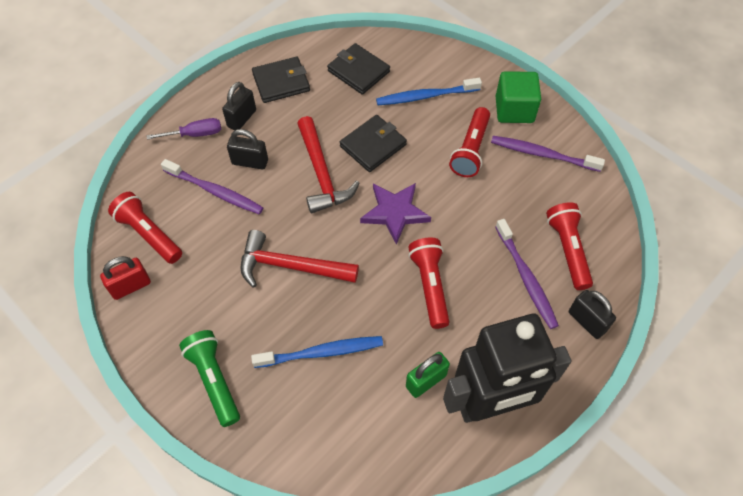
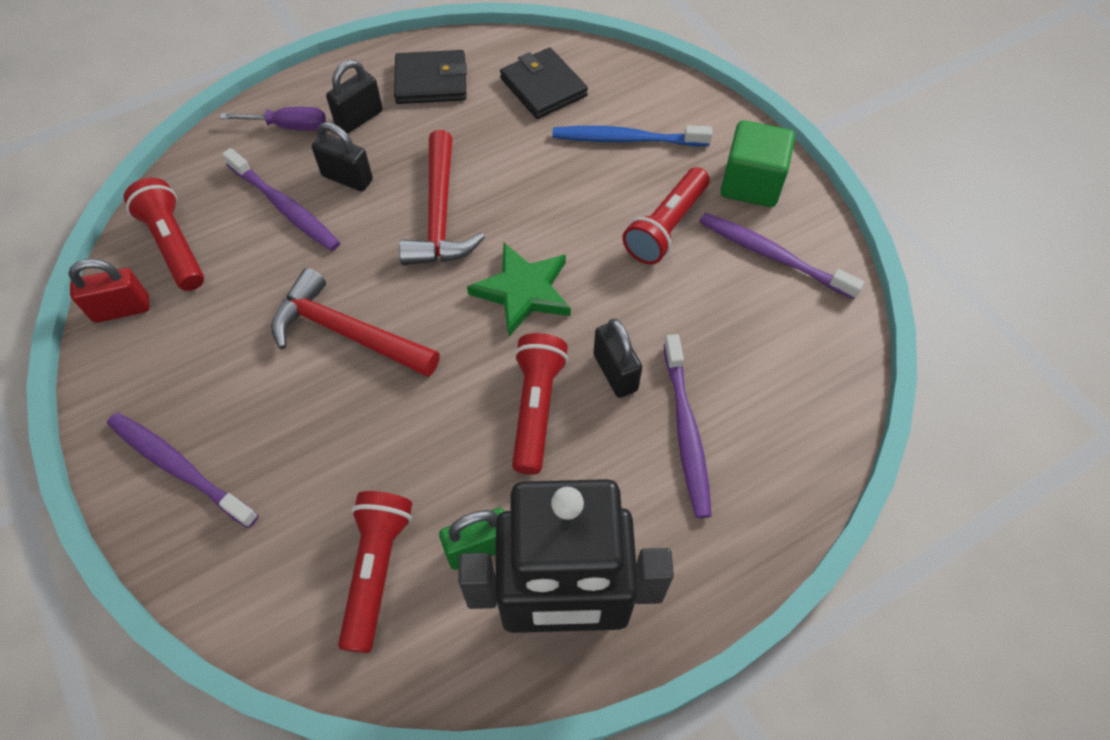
camera: 15 degrees right, 0 degrees up
(214, 380) = (179, 467): green flashlight -> purple toothbrush
(322, 352) = (344, 466): blue toothbrush -> none
(373, 145) = (526, 191): black wallet -> none
(395, 212) = (523, 291): purple star -> green star
(568, 250) = (765, 404): red flashlight -> red flashlight (376, 570)
(587, 321) = (759, 521): black padlock -> black padlock (615, 372)

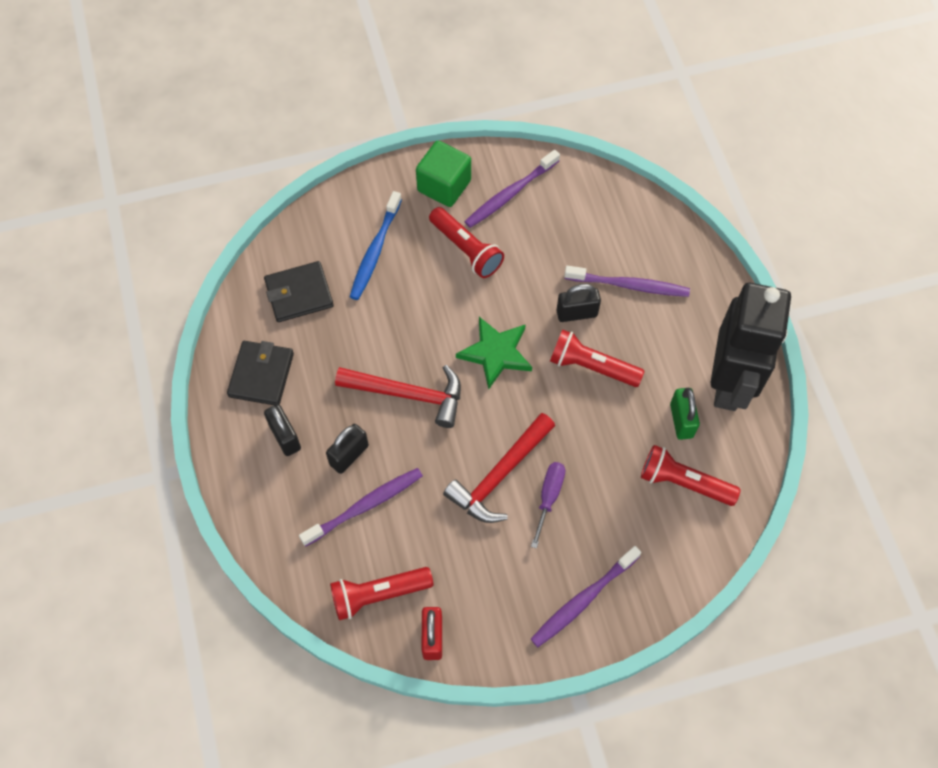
camera: 75 degrees left, 5 degrees up
(289, 126) = (275, 493): purple screwdriver -> purple screwdriver (549, 497)

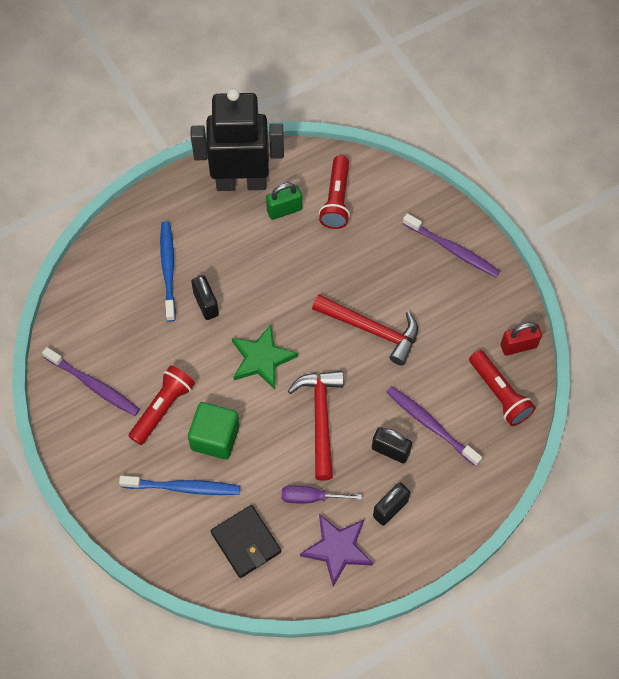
camera: 105 degrees left, 0 degrees up
(261, 375) = (337, 549): black wallet -> purple star
(444, 186) = (96, 445): green cube -> green cube (215, 438)
(549, 497) = (379, 290): purple screwdriver -> purple screwdriver (311, 497)
(591, 366) = (254, 283): red flashlight -> none
(630, 285) = (168, 269): purple toothbrush -> blue toothbrush

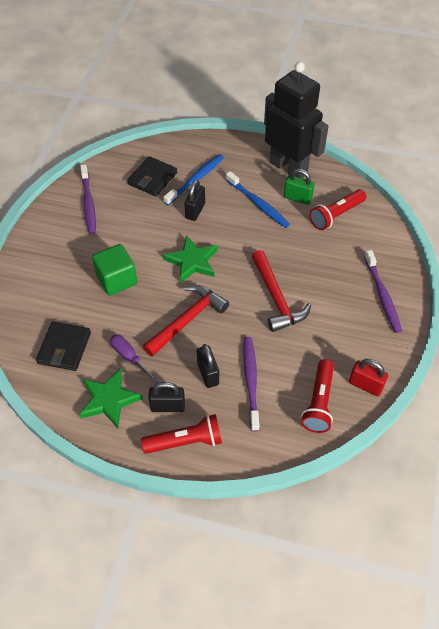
camera: 45 degrees right, 10 degrees down
(125, 304) = (152, 178): none -> black wallet
(163, 408) = (108, 242): red flashlight -> red flashlight (185, 441)
(184, 487) = (69, 290): blue toothbrush -> blue toothbrush (258, 204)
(337, 549) = (109, 400): purple star -> green star

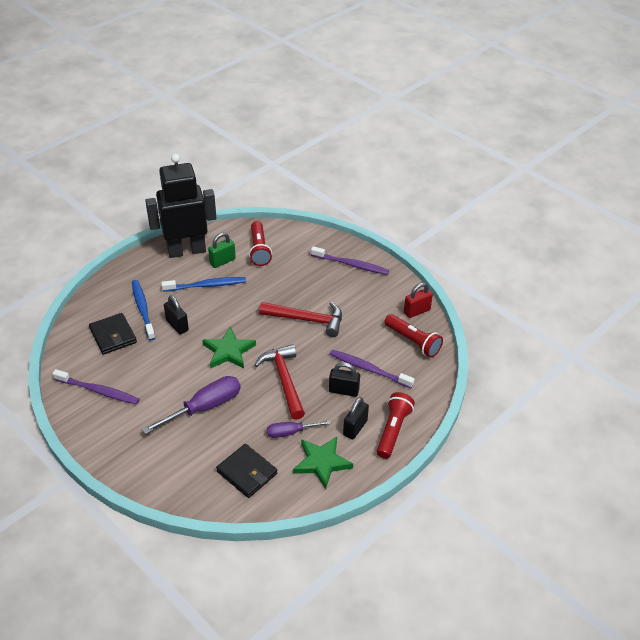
camera: 60 degrees left, 10 degrees down
(116, 280) = (204, 407): green cube -> purple screwdriver

